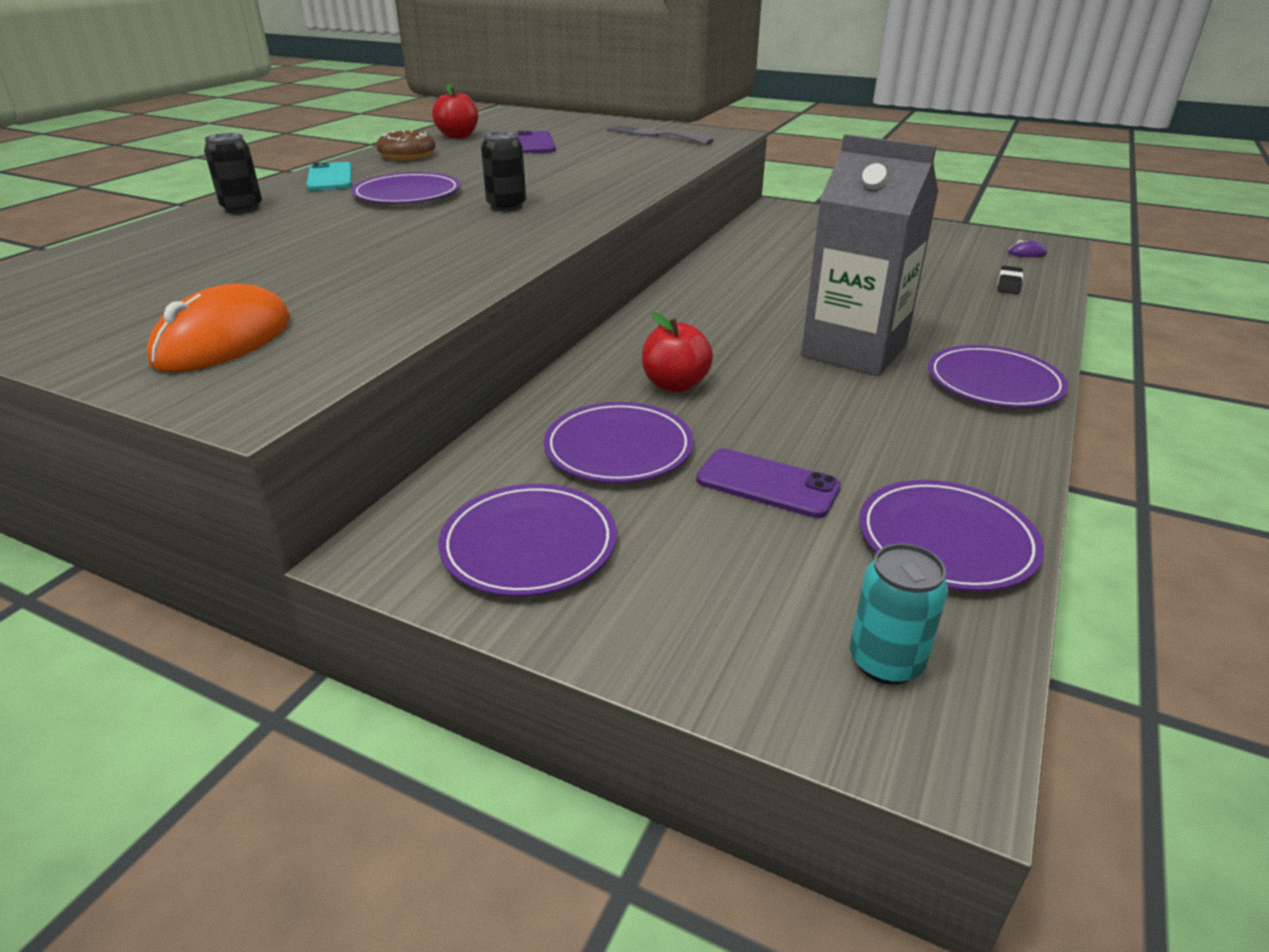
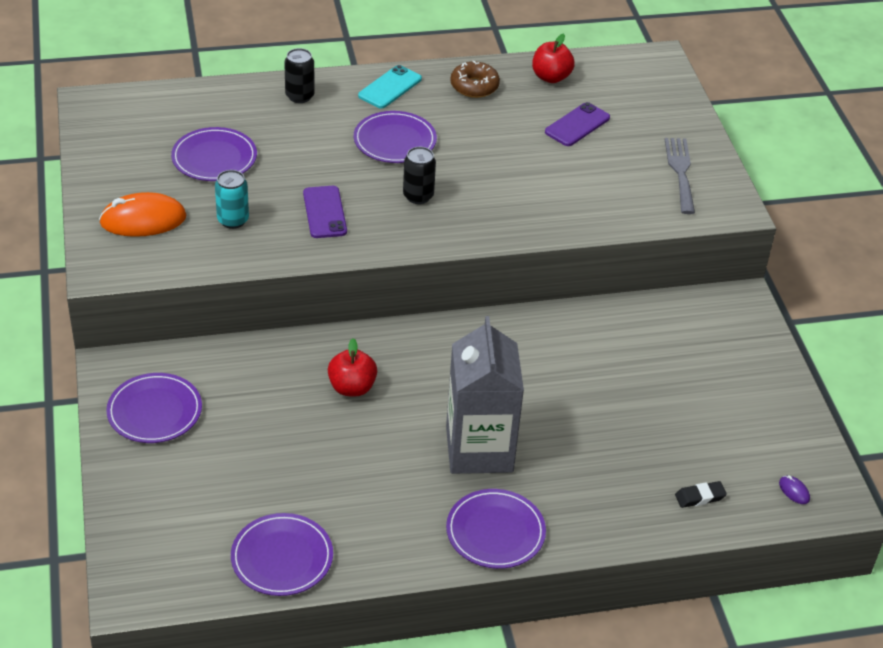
camera: 50 degrees right, 10 degrees up
(618, 448) = (261, 399): purple plate -> purple plate (214, 158)
(767, 484) = (277, 471): purple phone -> purple phone (325, 212)
(886, 662) = (169, 563): turquoise can -> turquoise can (233, 220)

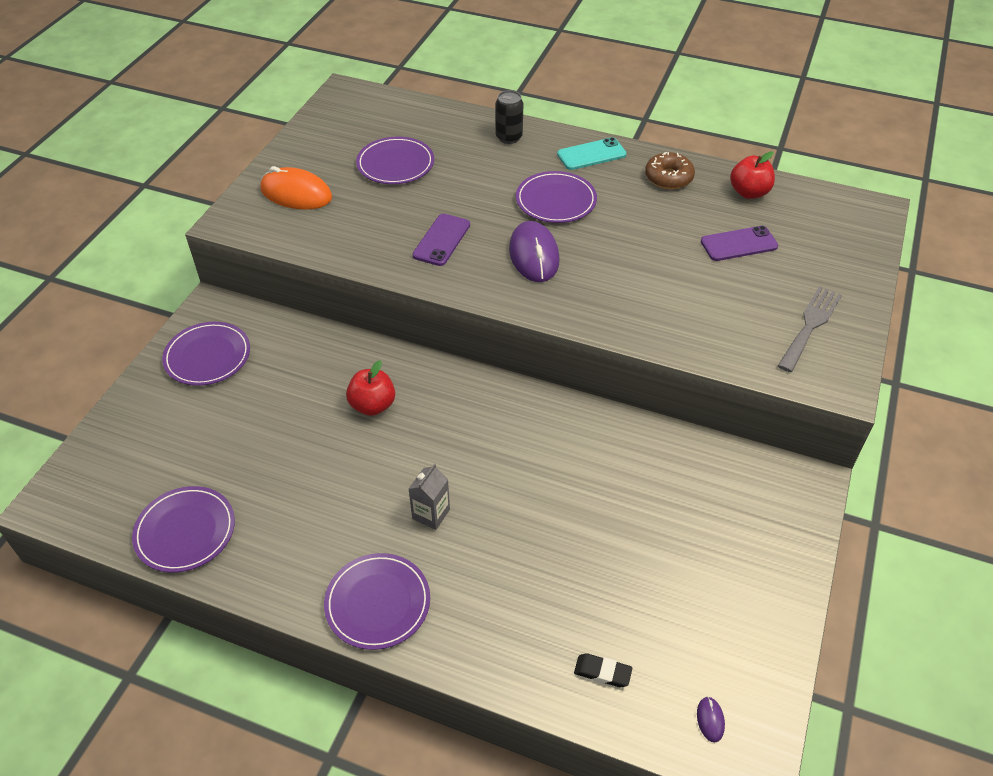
camera: 35 degrees right, 5 degrees up
(233, 220) = (363, 219): turquoise can -> none
(418, 196) = (534, 255): black can -> purple mouse
(479, 449) = (431, 514): grey carton -> grey carton, size x0.43

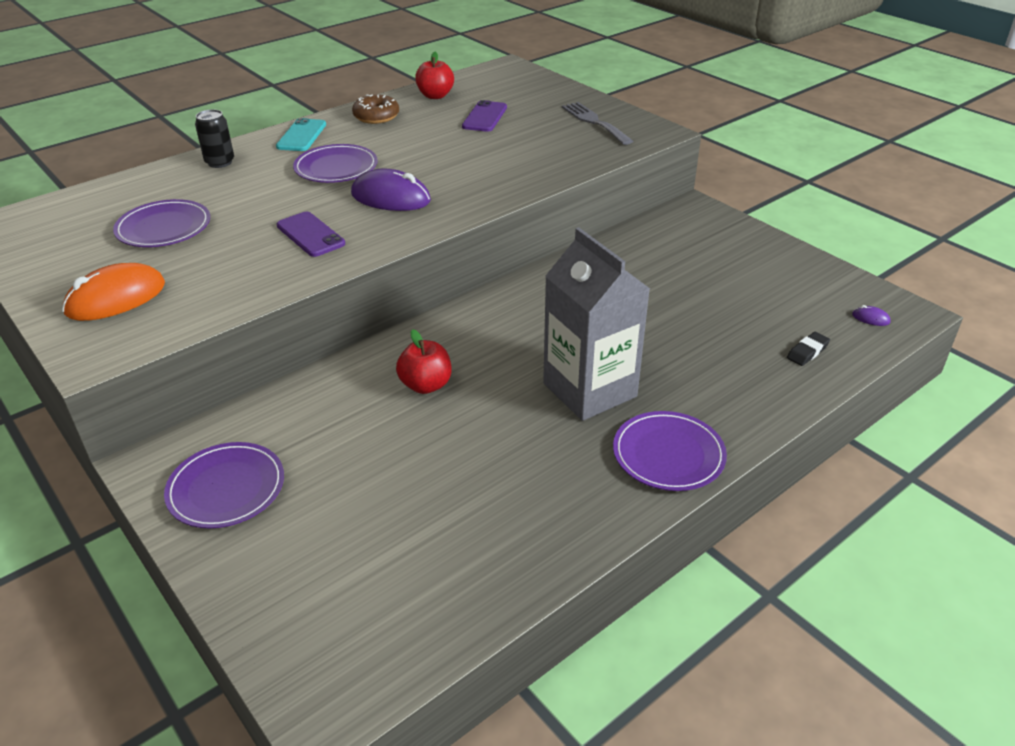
camera: 60 degrees left, 10 degrees down
(185, 531) = (477, 577): purple plate -> none
(431, 514) = (589, 390): grey carton -> grey carton, size x2.33

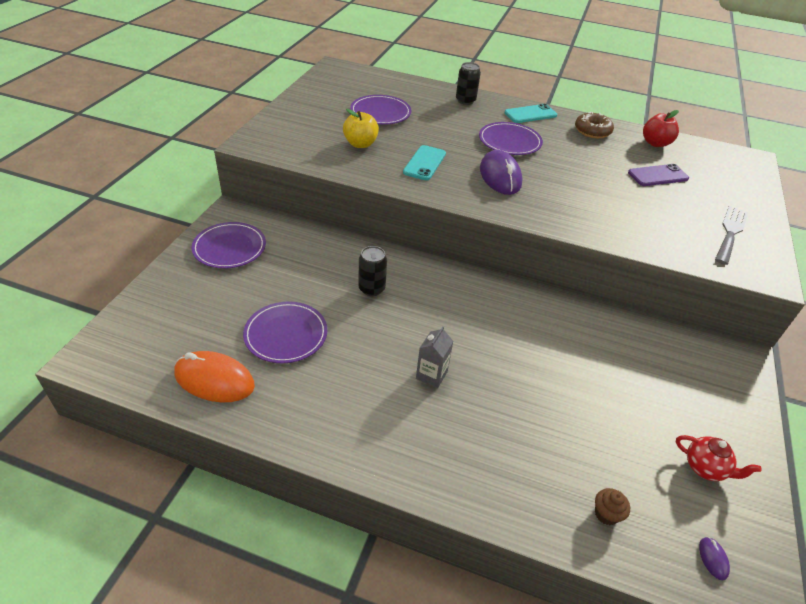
camera: 55 degrees right, 5 degrees up
(116, 298) = (304, 128): orange mouse -> orange mouse (214, 380)
(214, 266) = (360, 144): none -> yellow apple
(310, 235) = (424, 163): purple phone -> turquoise phone
(426, 385) = (371, 288): red apple -> black can
(589, 390) = (431, 375): grey carton -> grey carton, size x0.43
(668, 454) = (393, 449): purple plate -> purple plate (286, 334)
(790, 281) = (705, 468): none -> red teapot
(807, 352) = (606, 514): black eraser -> brown cupcake

